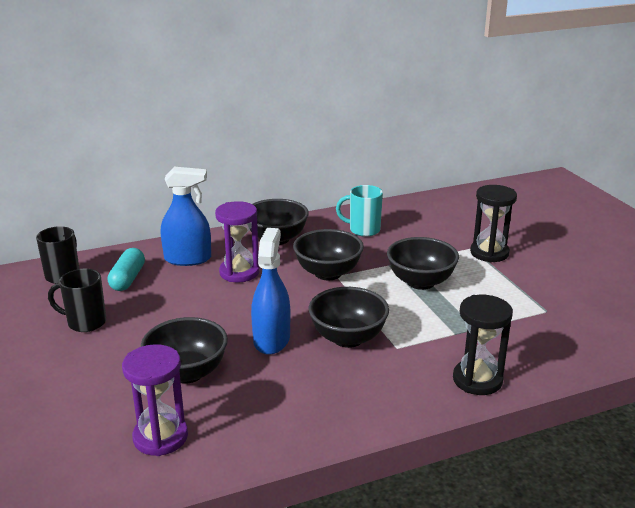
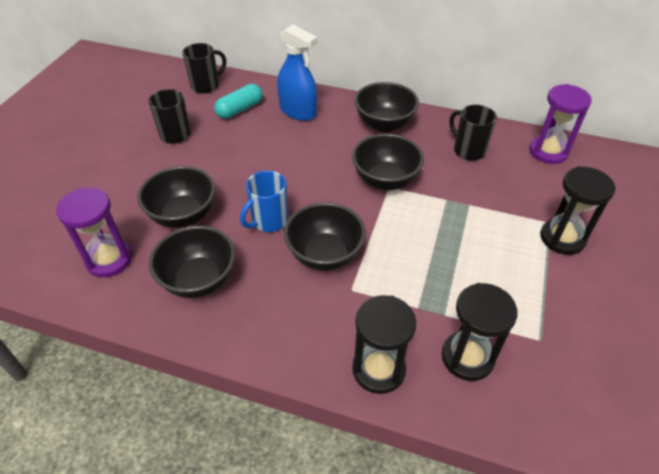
camera: 40 degrees right, 20 degrees up
(239, 272) = (319, 143): purple hourglass -> purple hourglass (548, 152)
(271, 340) = (269, 221): blue spray bottle -> blue mug
(363, 230) = (468, 150): turquoise mug -> black mug
(420, 282) = (454, 234): black bowl -> black bowl (199, 280)
(520, 343) = (467, 357): none -> black hourglass

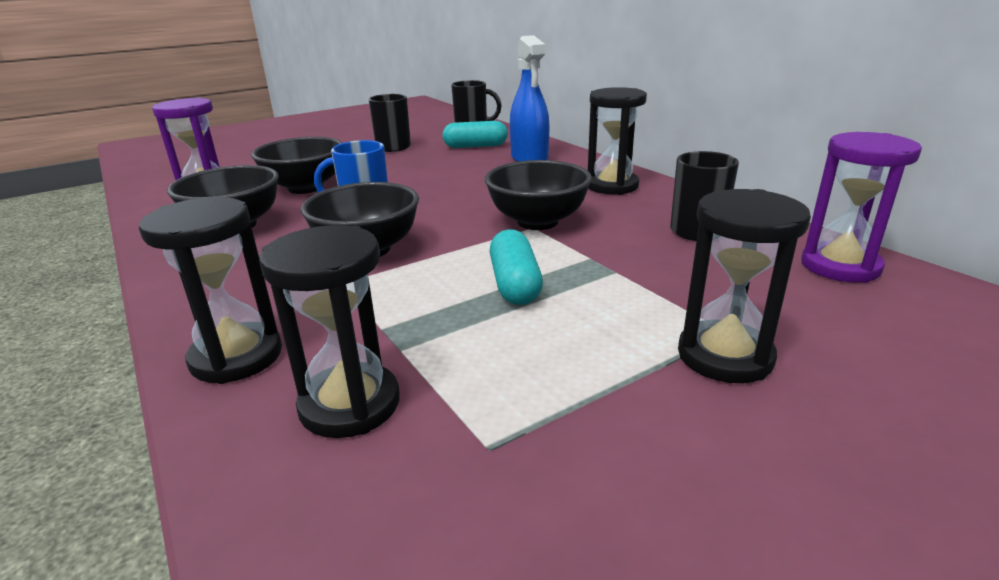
camera: 40 degrees right, 20 degrees down
(384, 124) = (612, 186): black bowl -> black hourglass
(436, 239) = (515, 284): none -> turquoise capsule

